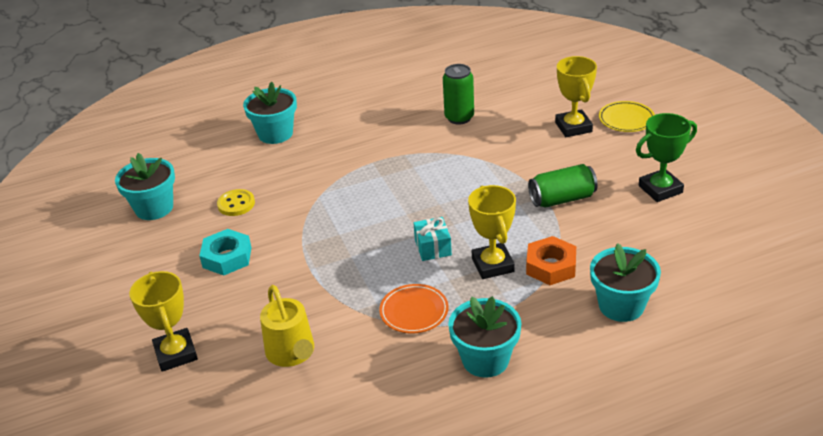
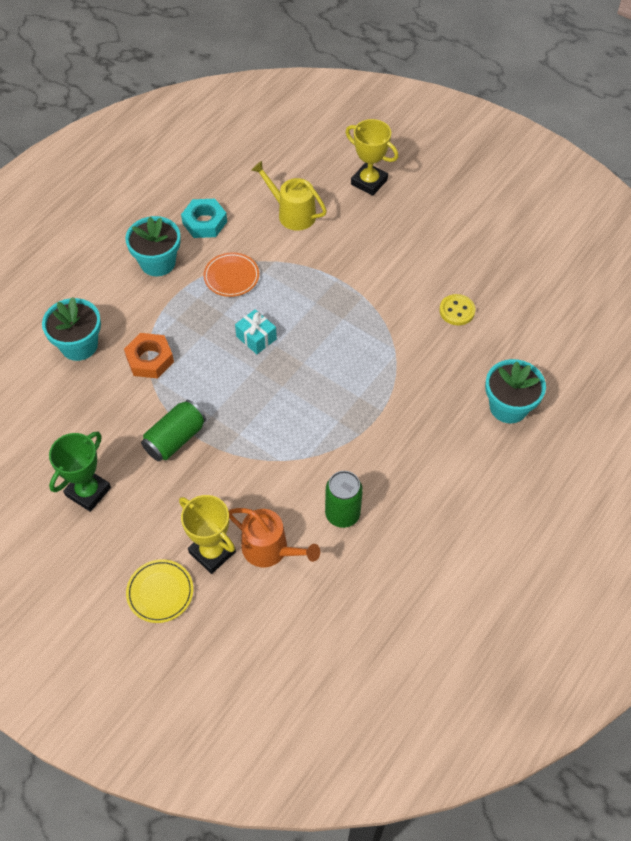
camera: 145 degrees right, 20 degrees up
(154, 208) = (520, 278): turquoise flower pot -> none
(227, 257) = (410, 261): turquoise nut -> turquoise nut (204, 222)
(492, 265) = (197, 341): yellow trophy -> none
(528, 116) = (270, 549): none -> orange watering can

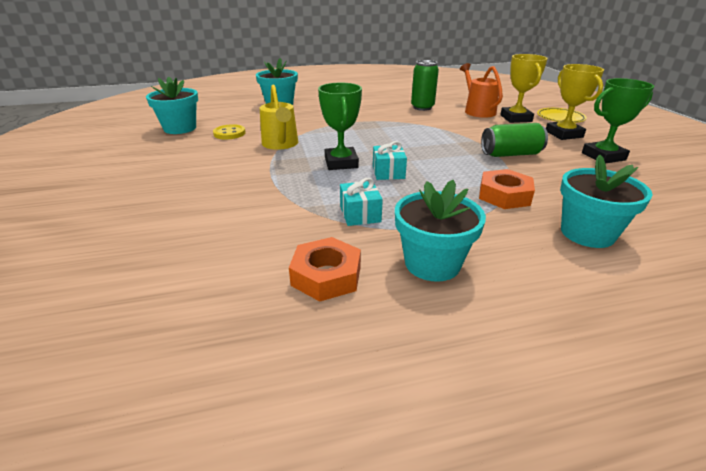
camera: 140 degrees left, 25 degrees down
(204, 222) = (326, 276): turquoise nut -> orange nut
(231, 277) = (360, 214): orange plate -> turquoise gift
(292, 213) = (222, 233): yellow watering can -> yellow watering can (281, 144)
(305, 327) = (341, 163): none -> green trophy
(369, 182) = (108, 220): yellow trophy -> yellow trophy (564, 134)
(513, 289) = (180, 128): none -> turquoise flower pot

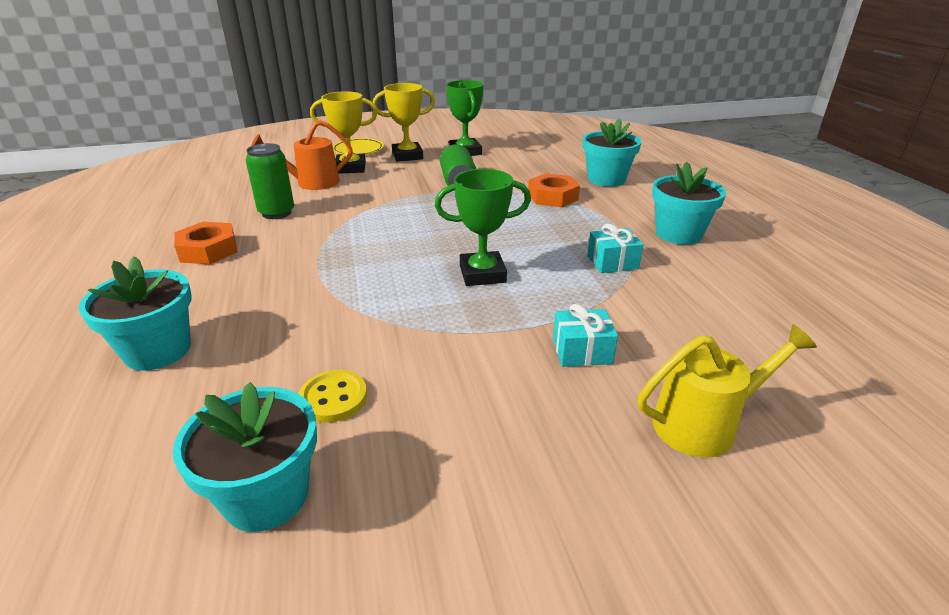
camera: 90 degrees left, 0 degrees up
(281, 144) = (406, 328): yellow watering can -> yellow watering can (703, 424)
(326, 276) = (725, 278): orange nut -> orange nut (208, 250)
(388, 172) = (508, 245): turquoise gift -> turquoise gift (582, 351)

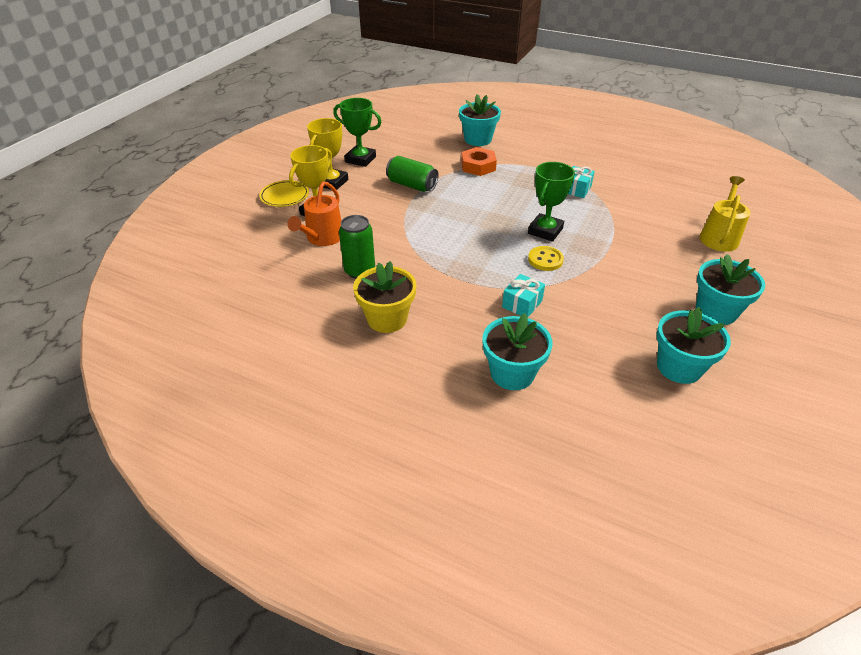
camera: 50 degrees left, 10 degrees up
(208, 250) = (387, 319): orange nut -> yellow flower pot
(333, 398) = (620, 323): yellow button -> yellow button (545, 260)
(582, 351) = (646, 238): turquoise gift -> turquoise gift (522, 304)
(678, 234) = (569, 157): turquoise flower pot -> turquoise flower pot (716, 311)

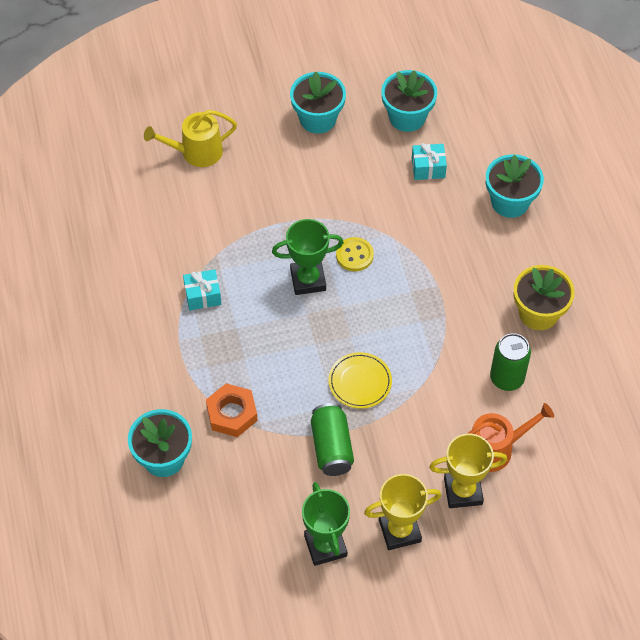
camera: 130 degrees left, 15 degrees up
(284, 196) = (467, 552): yellow plate -> yellow plate (360, 382)
(522, 304) = (430, 238): turquoise gift -> turquoise gift (428, 168)

